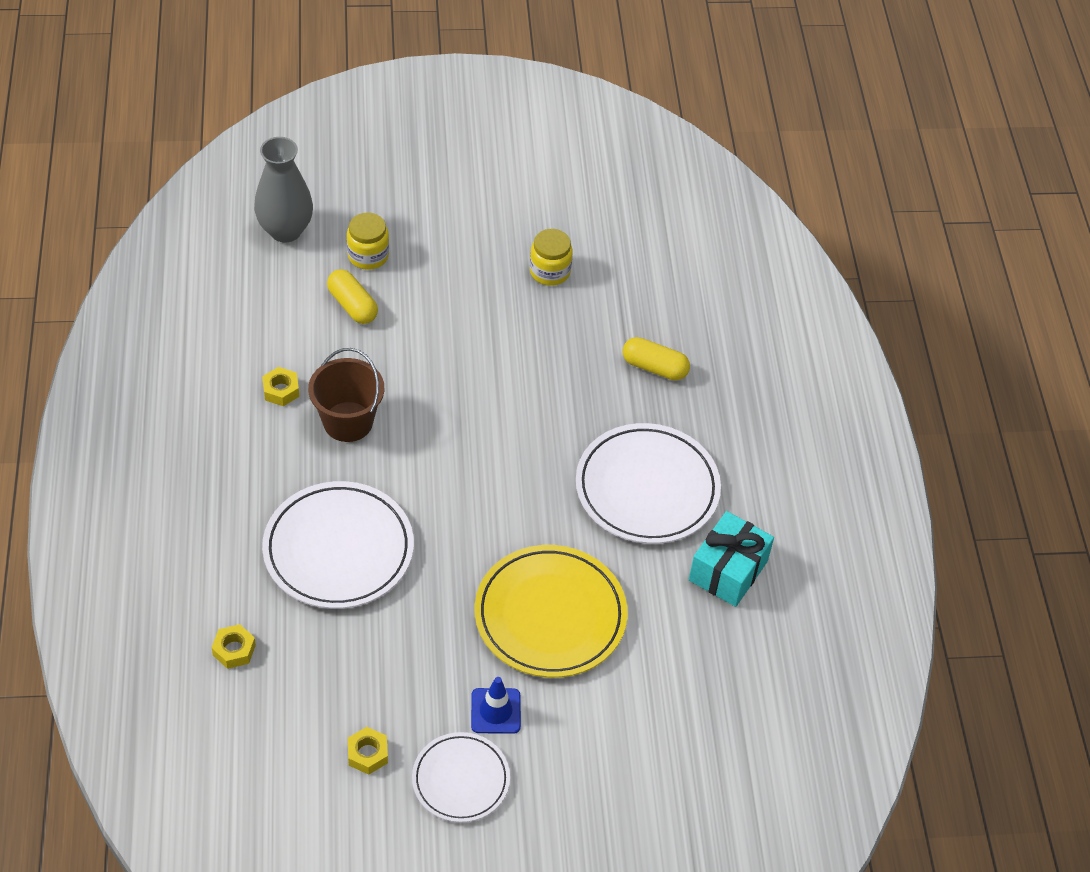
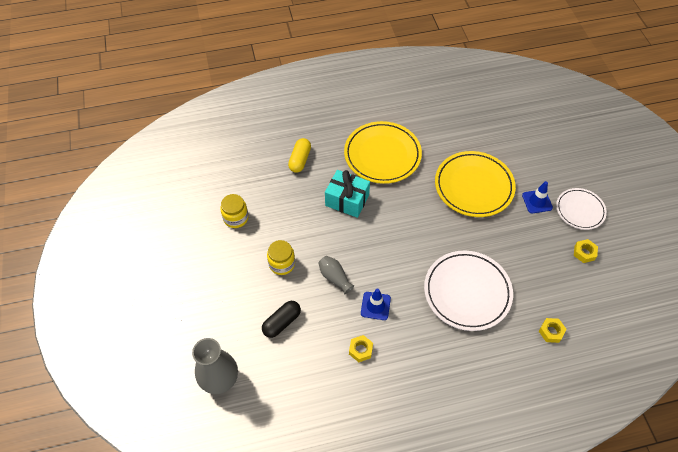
camera: 95 degrees left, 5 degrees up
(348, 422) = (375, 306): brown bucket -> blue traffic cone
(352, 305) = (282, 322): yellow capsule -> black capsule
(368, 255) = (237, 322): yellow jar -> yellow jar (282, 264)
(411, 379) = (335, 277): none -> grey vase
(647, 488) = (382, 155): white plate -> yellow plate
(728, 571) = (422, 118): turquoise gift -> turquoise gift (347, 200)

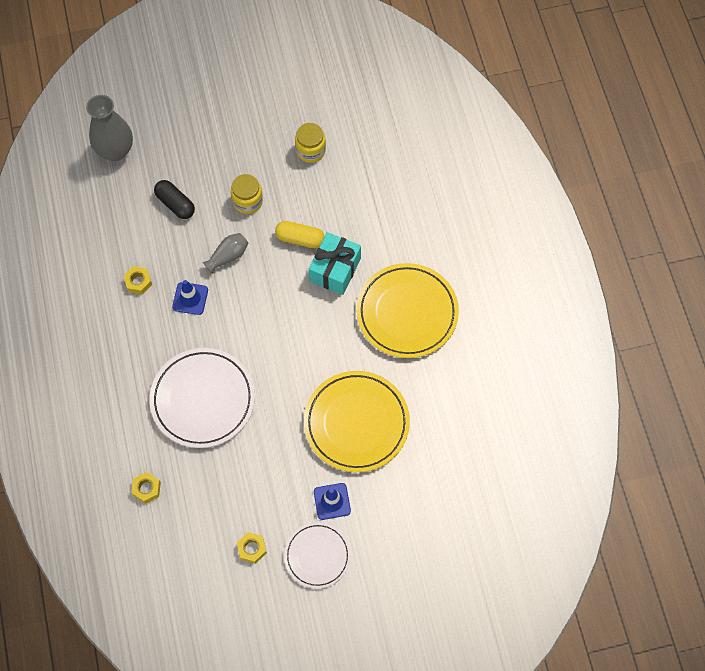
camera: 90 degrees right, 10 degrees up
(300, 160) = (397, 215): yellow capsule -> yellow capsule (300, 239)

